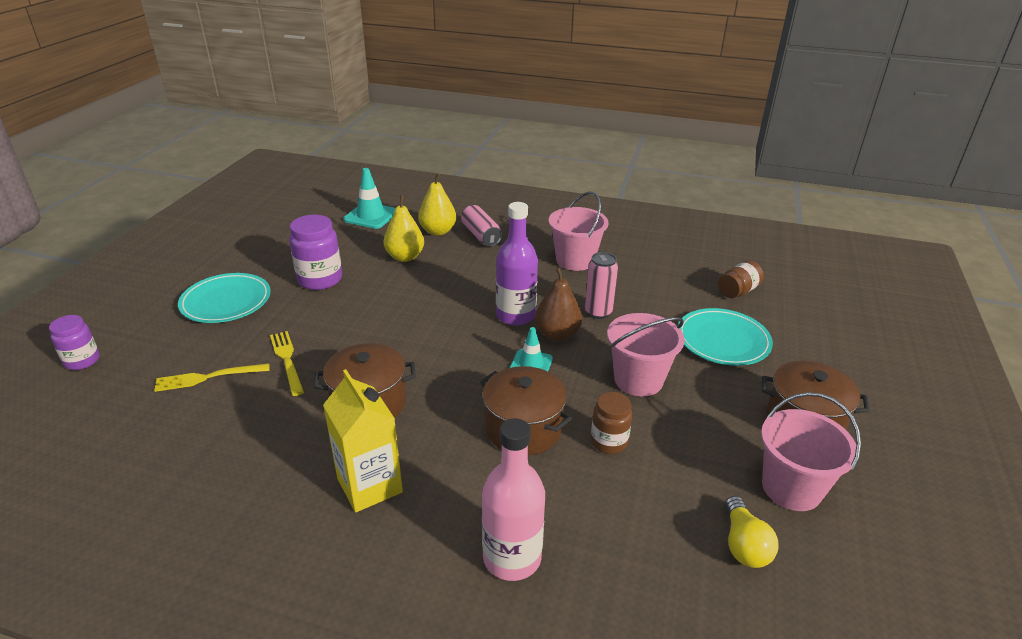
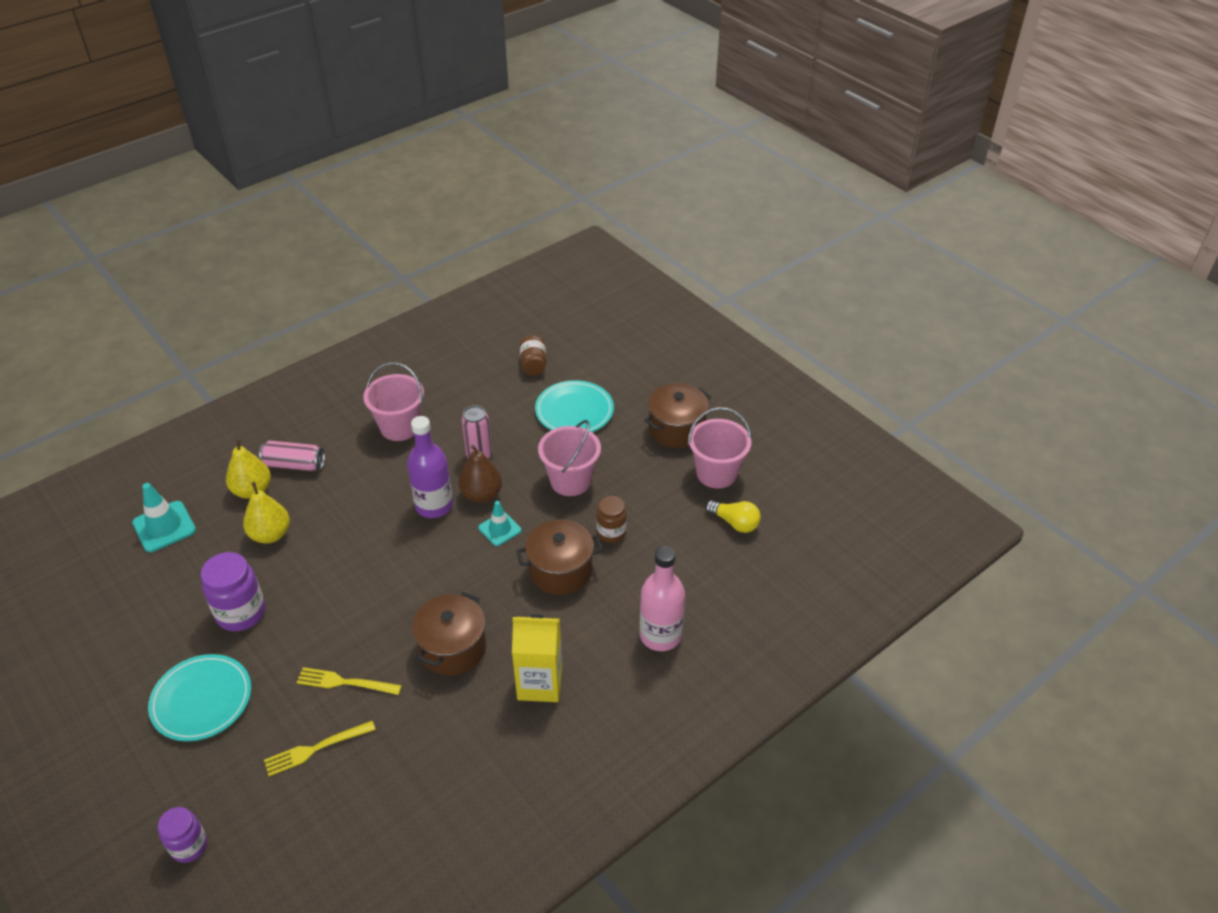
camera: 55 degrees left, 10 degrees up
(207, 378) = (315, 749): yellow fork -> yellow fork turned 45 degrees clockwise

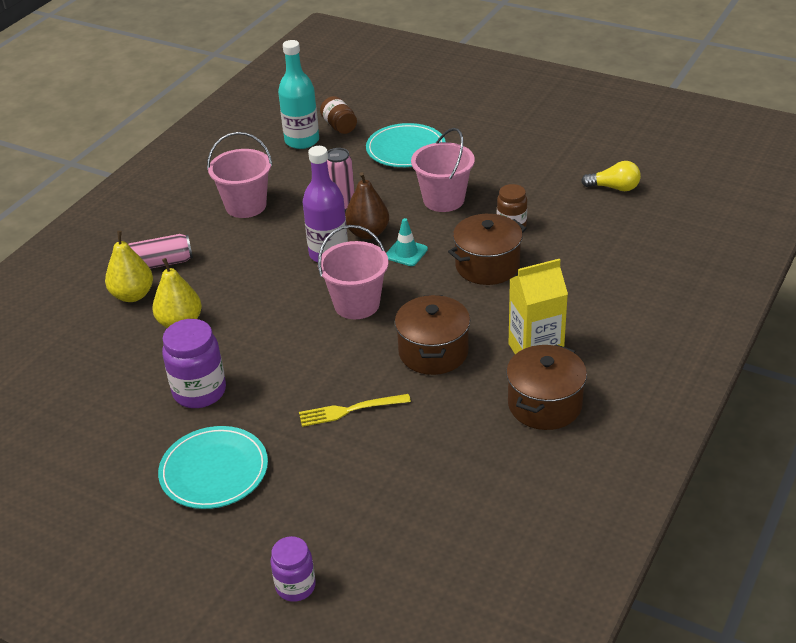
camera: 20 degrees left, 5 degrees down
(164, 526) = (60, 350): turquoise traffic cone -> none
(315, 749) = (362, 469): yellow fork -> none
(491, 371) = (302, 141): none -> turquoise bottle
(660, 635) = (614, 284): pink bottle -> none
(676, 429) = (509, 137): brown pot -> brown pot (544, 404)
(716, 473) = (570, 158): pink bucket -> pink bucket (356, 304)

